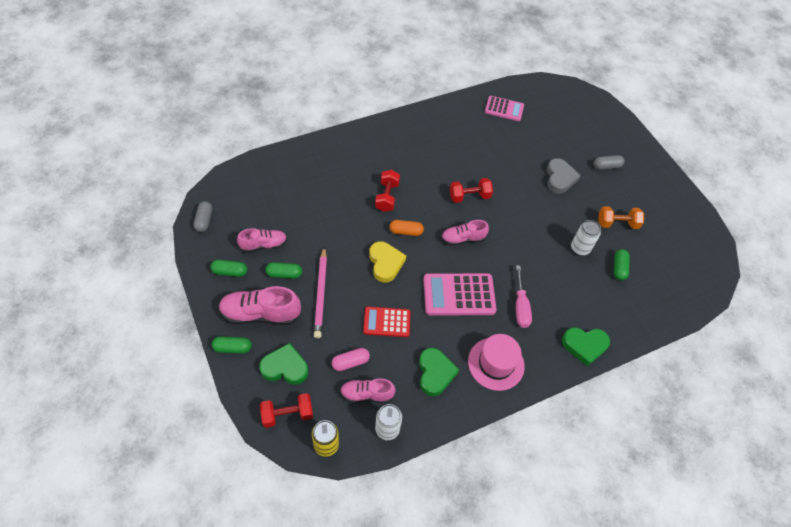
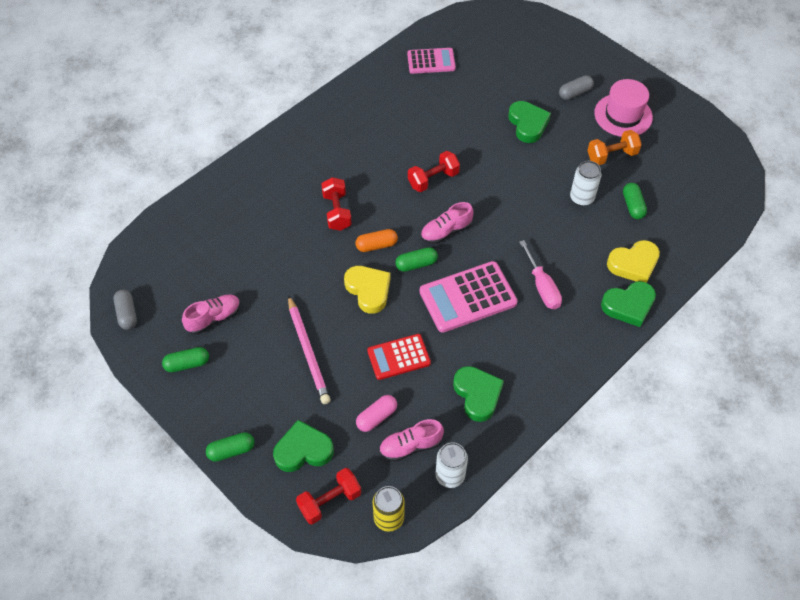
camera: 15 degrees left, 0 degrees up
(261, 314) = (247, 400): pink shoe -> none
(284, 274) = (254, 344): green capsule -> green capsule (416, 264)
(496, 363) = (540, 360): pink hat -> pink hat (623, 115)
(559, 178) = (528, 124): grey heart -> green heart
(601, 314) = (633, 264): none -> yellow heart

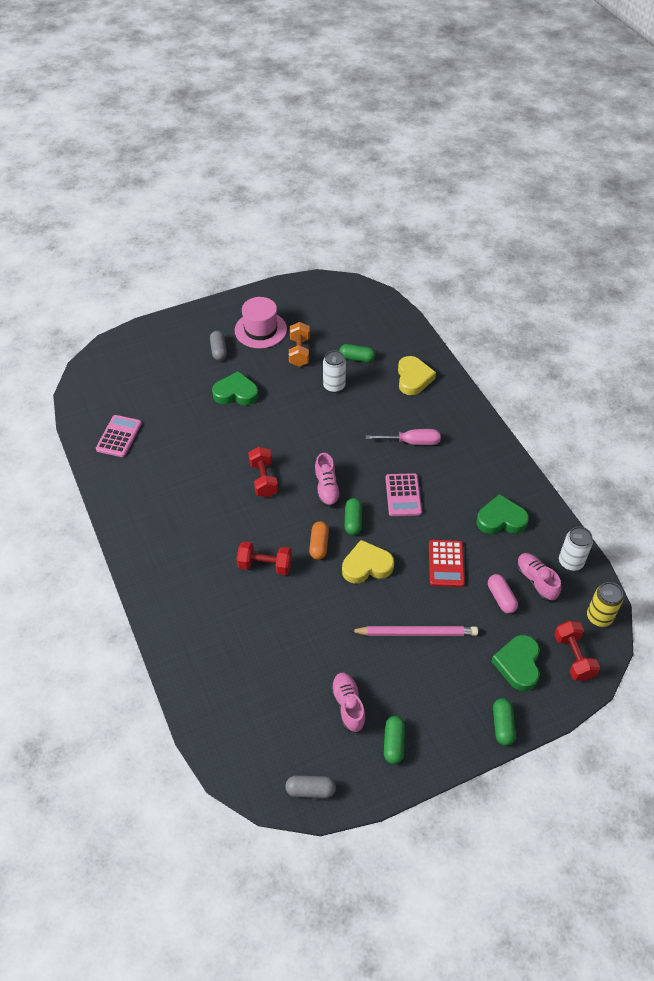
camera: 70 degrees left, 5 degrees down
(410, 446) = (536, 581): pink shoe -> pink shoe turned 150 degrees clockwise
(468, 297) = (403, 495): pink calculator -> pink calculator, size x0.64
(628, 305) = (451, 395): green heart -> none

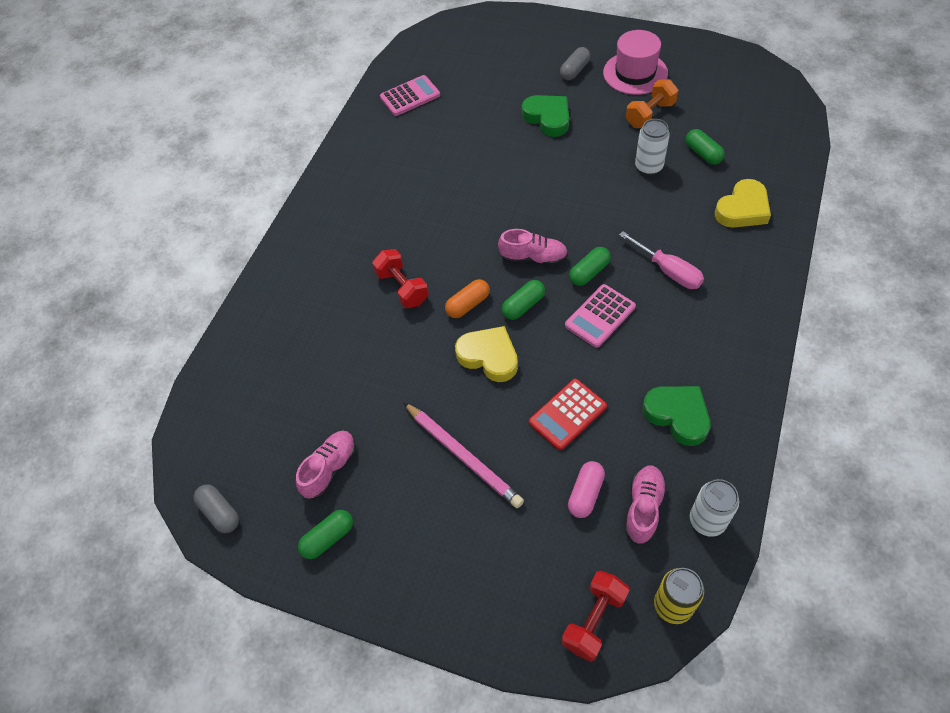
camera: 50 degrees right, 5 degrees up
(263, 479) = (486, 211): red dumbbell -> none
(326, 488) = (533, 258): pink shoe -> pink shoe turned 120 degrees counterclockwise
(502, 725) = (442, 618): green capsule -> green capsule (589, 272)
(518, 664) = (526, 574): green heart -> none

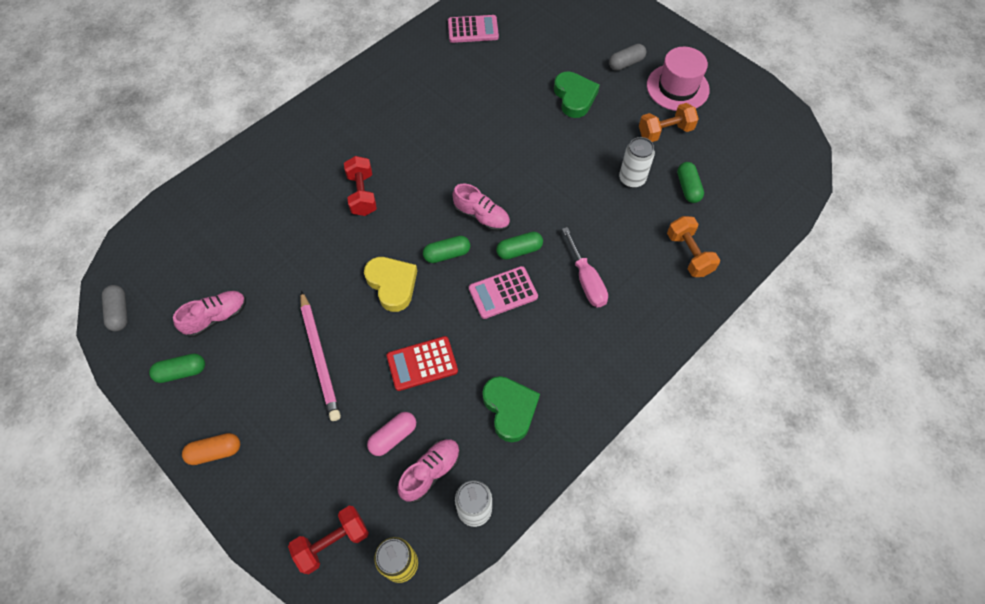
camera: 20 degrees right, 5 degrees up
(468, 304) = (404, 232): orange capsule -> orange capsule (215, 452)
(742, 209) = (688, 254): yellow heart -> orange dumbbell

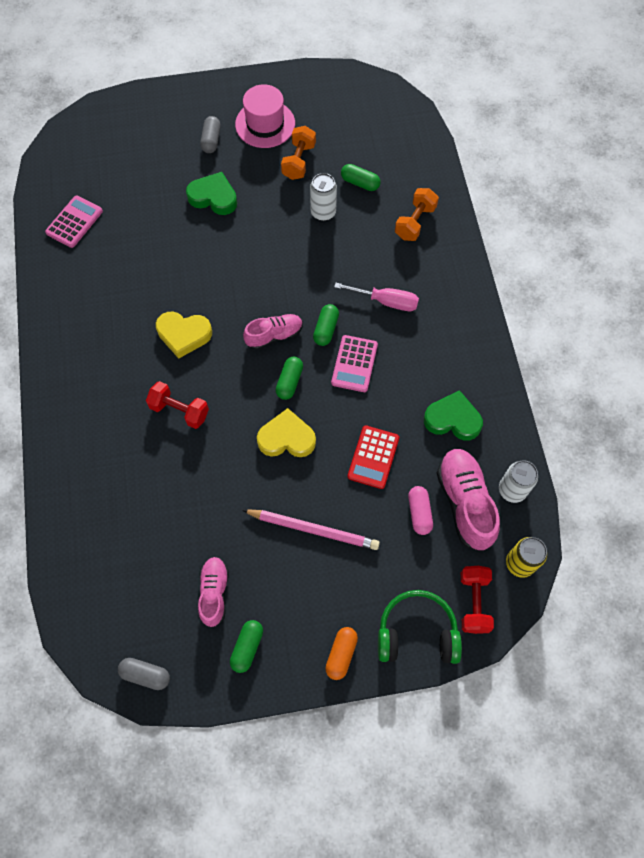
camera: 55 degrees left, 5 degrees up
(272, 506) = (417, 632): none -> green headphones
(430, 472) = (465, 503): pink shoe -> pink shoe, size x1.59
(432, 155) = (184, 335): none -> yellow heart
(688, 254) = (415, 222): orange dumbbell -> orange dumbbell turned 75 degrees counterclockwise

